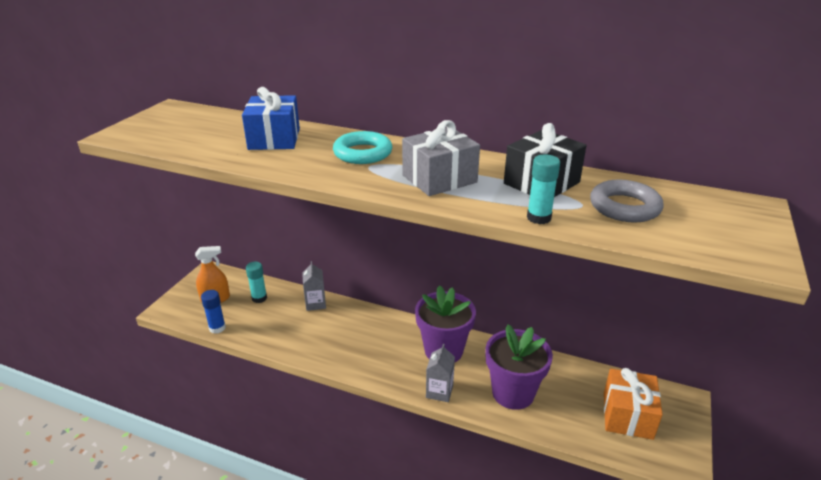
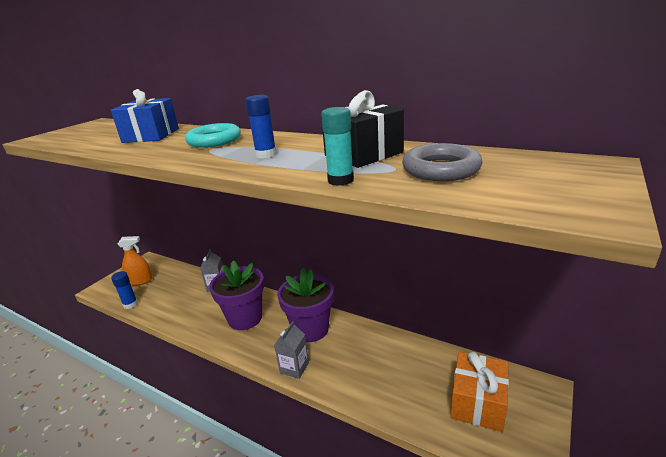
camera: 10 degrees right, 5 degrees down
(259, 298) = (174, 281): turquoise glue stick -> none
(439, 179) = (266, 155): grey gift -> blue glue stick
(513, 393) = (364, 372): purple flower pot -> purple flower pot (245, 318)

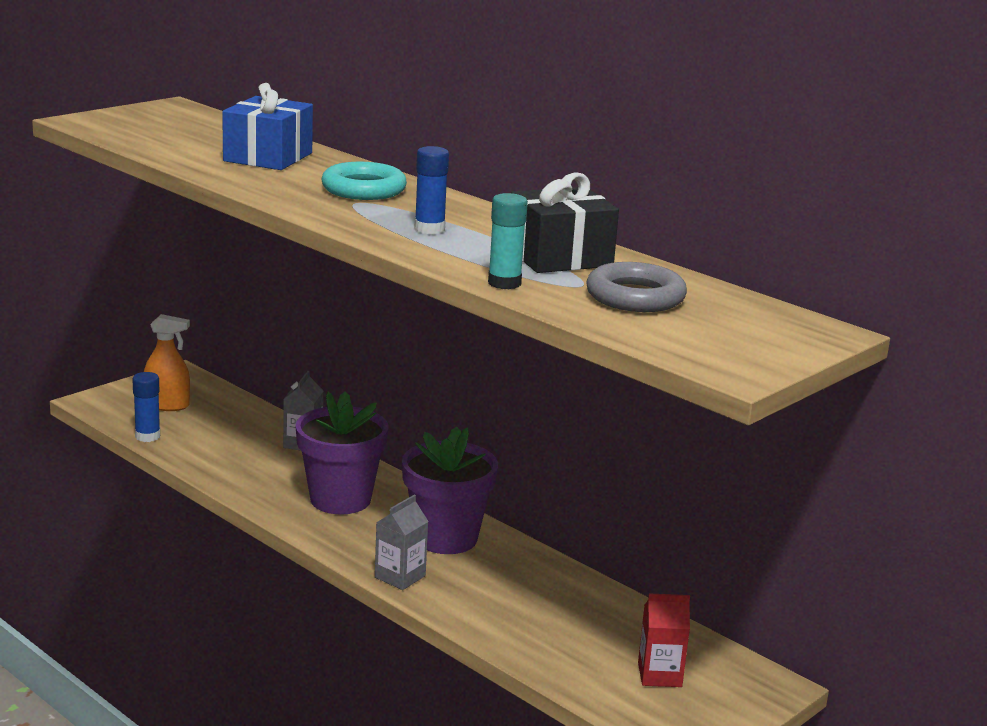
camera: 10 degrees right, 5 degrees down
(477, 402) = (659, 675): orange gift -> red carton

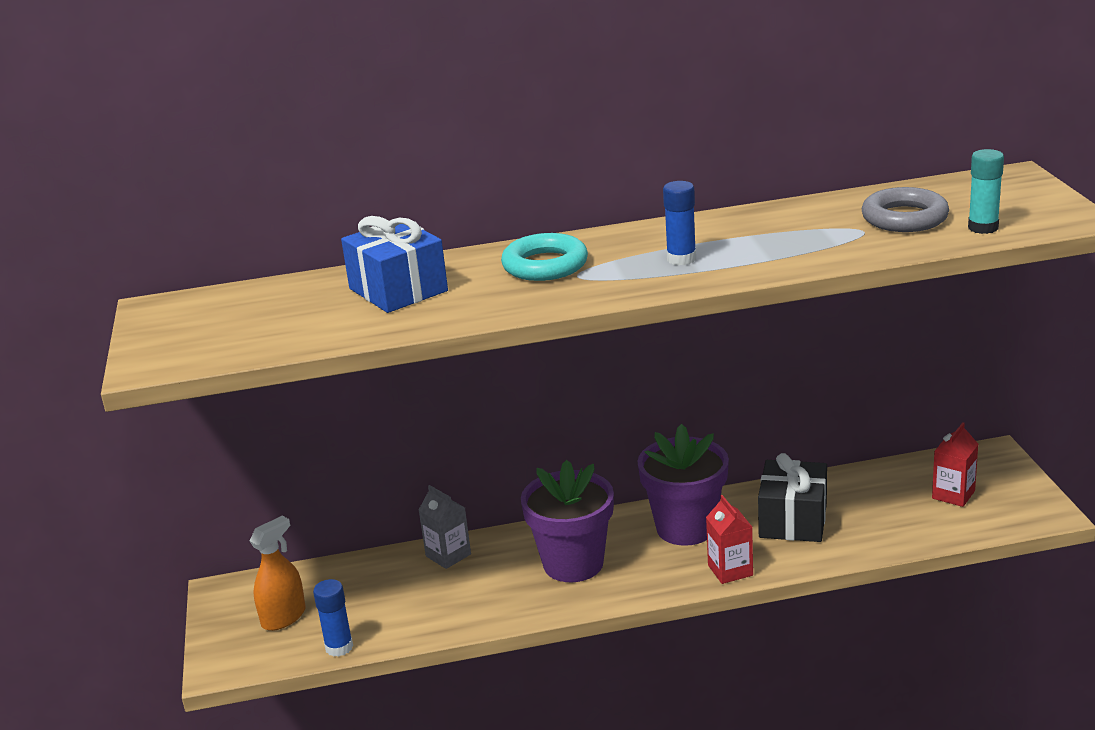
camera: 50 degrees left, 5 degrees up
(400, 577) = (730, 570): grey carton -> red carton
(504, 283) = (840, 257): turquoise glue stick -> turquoise glue stick (983, 228)
(559, 257) = (794, 225): black gift -> black gift (793, 520)

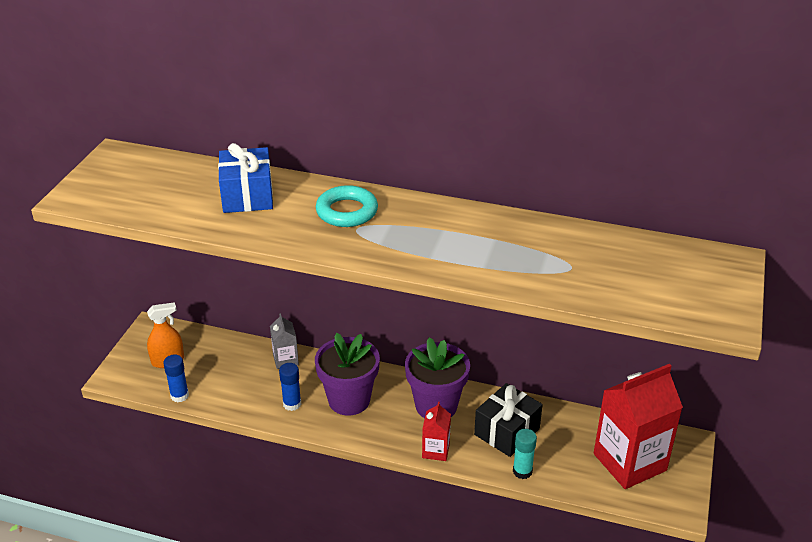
camera: 25 degrees right, 10 degrees up
(681, 259) = (430, 242): blue glue stick -> blue glue stick (292, 404)
(904, 218) = (611, 268): grey ring -> none
(953, 494) = (629, 462): red carton -> red carton, size x2.12
(983, 228) = (654, 300): turquoise glue stick -> turquoise glue stick (522, 471)

